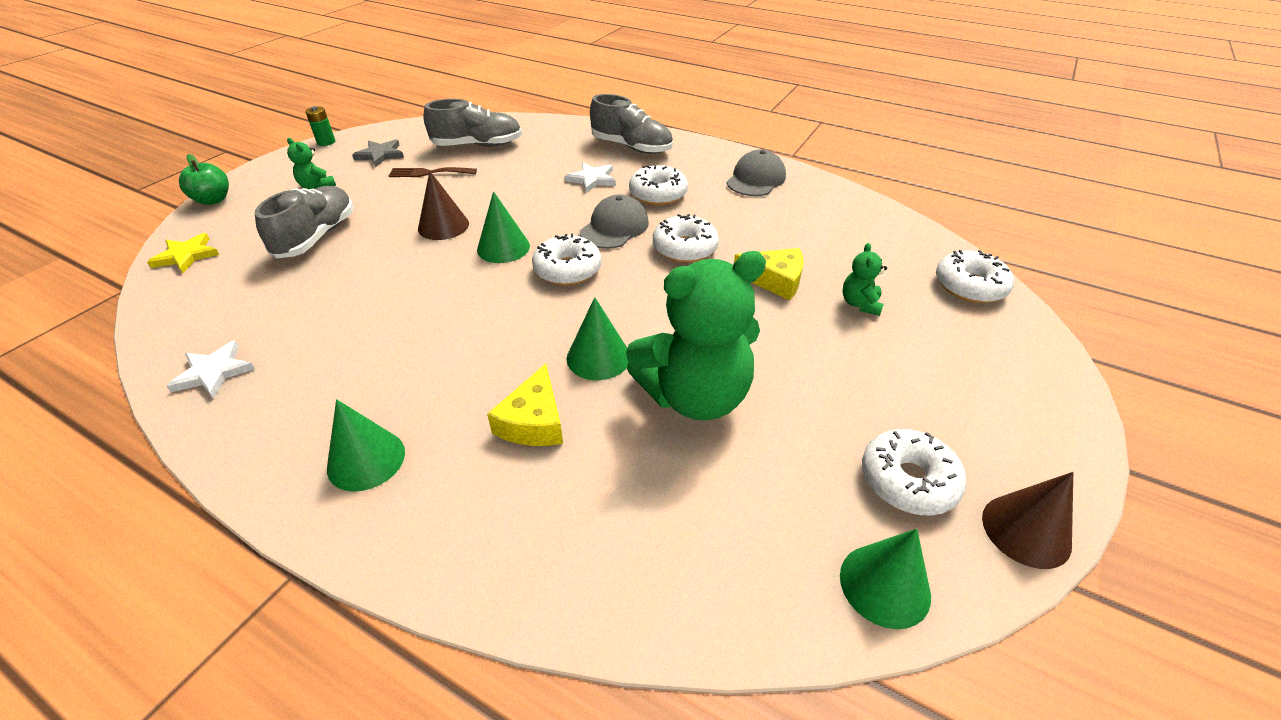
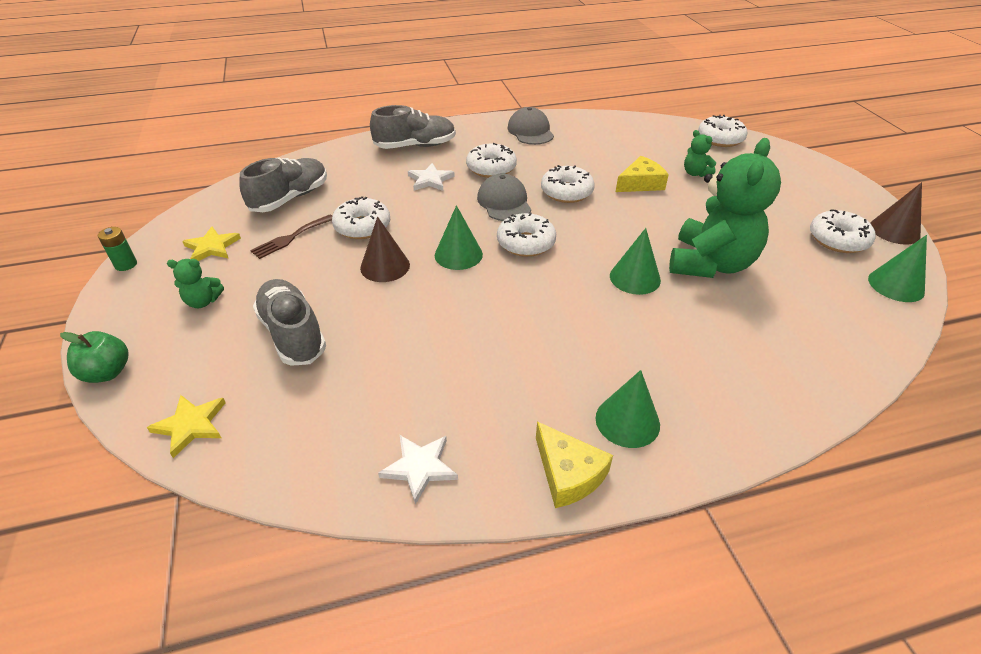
camera: 45 degrees left, 0 degrees up
(380, 155) = (212, 247): grey star -> yellow star
(482, 189) = (362, 226): none -> white donut
(534, 421) = (667, 331): yellow cheese -> yellow cheese (568, 473)

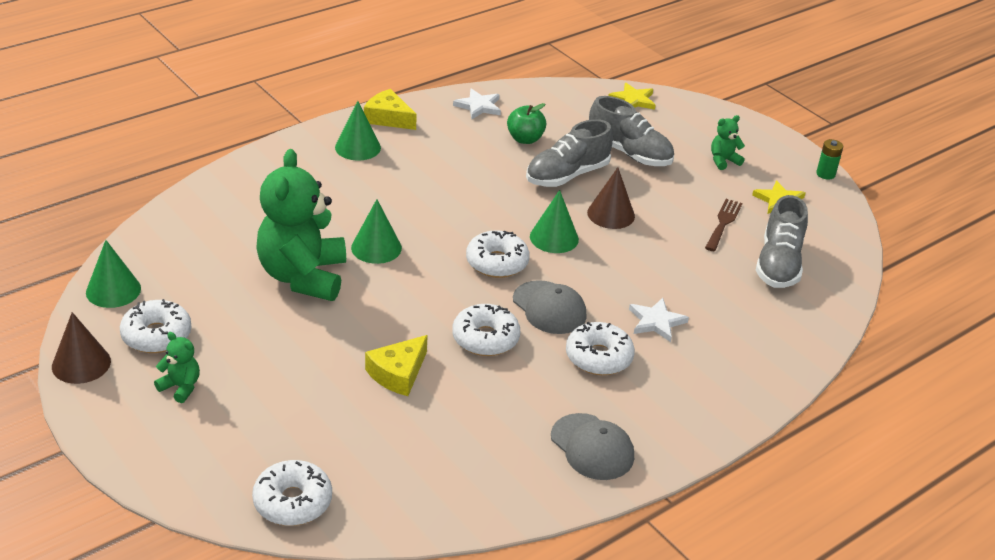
camera: 155 degrees right, 5 degrees down
(107, 372) = (722, 112): green apple -> green apple (525, 139)
(362, 226) = (670, 248): white donut -> none
(415, 146) = (725, 375): grey shoe -> grey shoe (567, 175)
(695, 173) = (327, 410): green teddy bear -> green teddy bear (181, 387)

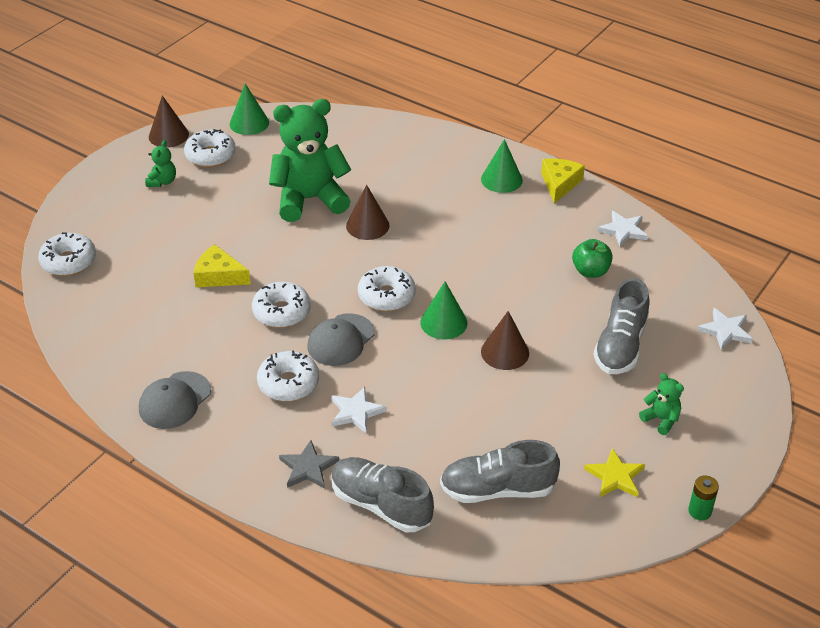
camera: 75 degrees right, 5 degrees up
(376, 248) = (367, 225): green cone -> brown cone
(567, 175) = (549, 311): grey shoe -> grey shoe (381, 505)
(633, 100) = (725, 331): yellow star -> white star
(721, 369) = (308, 468): none -> grey star
(723, 223) = (543, 436): brown fork -> none

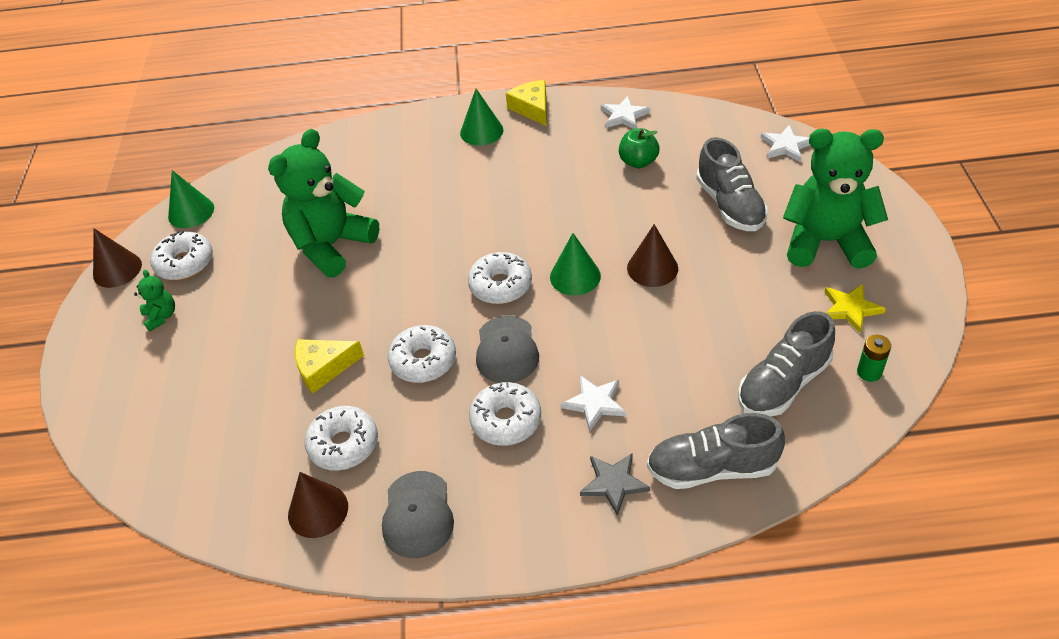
camera: 35 degrees left, 5 degrees up
(69, 261) = (145, 457): white donut -> white donut (344, 444)
(367, 225) = (412, 236): brown cone -> brown cone (318, 510)
(661, 419) = (826, 242): green teddy bear -> green teddy bear, size x2.37
(699, 511) = (936, 292): green battery -> green battery (869, 372)

